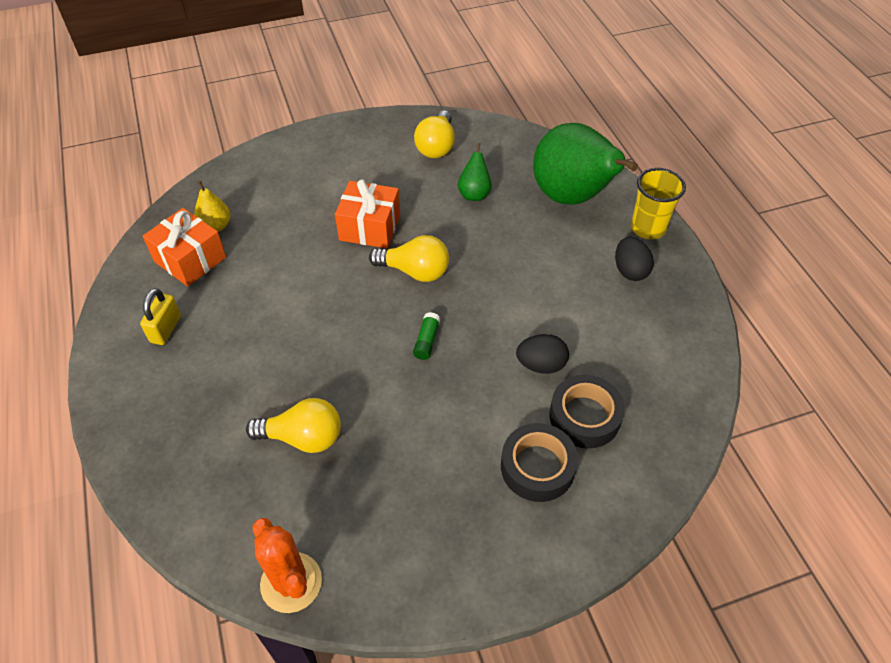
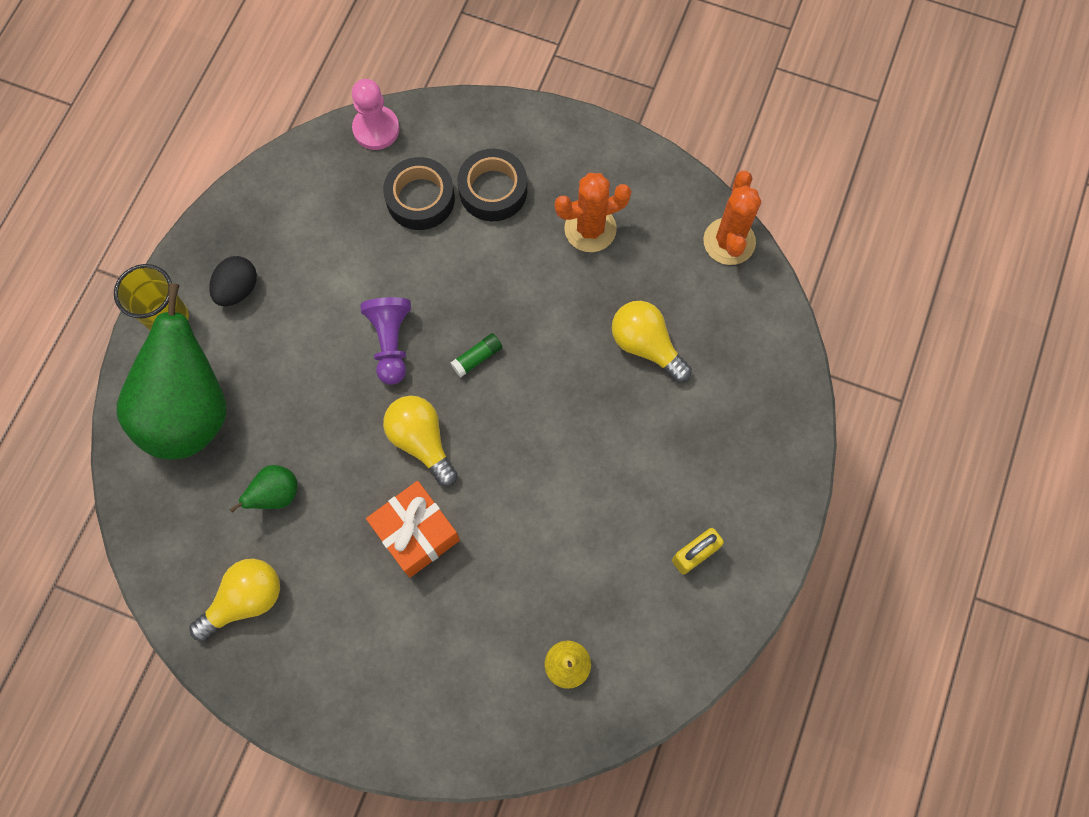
camera: 140 degrees left, 20 degrees up
(190, 259) = (621, 634): orange gift -> none
(427, 497) = (590, 229): none -> orange cactus
(496, 309) = (391, 343): none -> purple pawn
(541, 365) = (408, 263): black egg -> none
(680, 444) = (376, 129): none -> pink pawn

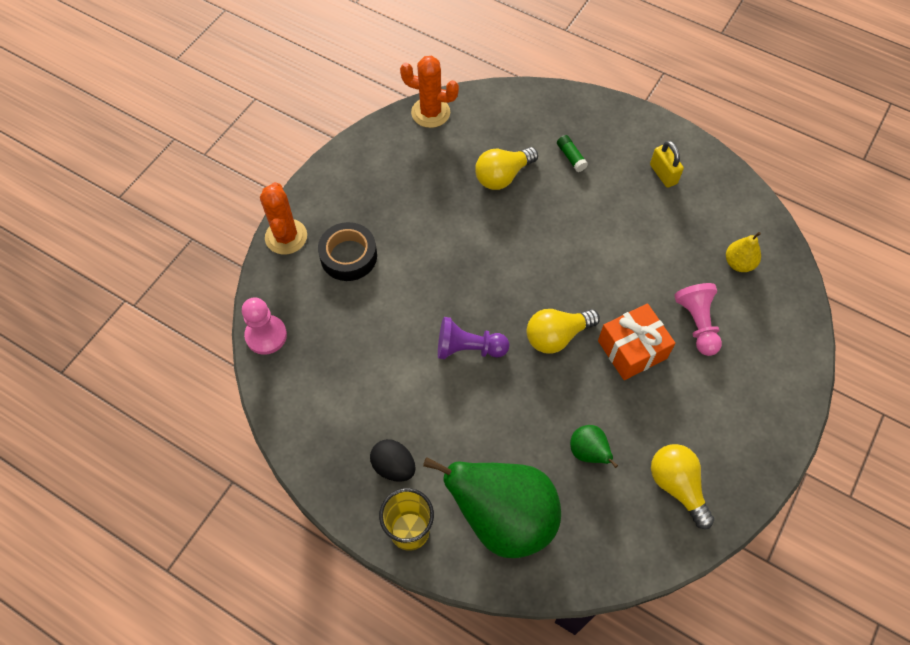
camera: 80 degrees left, 10 degrees down
(420, 198) = (342, 310): black tape -> none
(465, 613) = (697, 324): none -> pink pawn
(477, 358) = (492, 287): green glue stick -> green glue stick (571, 157)
(590, 229) = (399, 196): orange cactus -> orange cactus (286, 237)

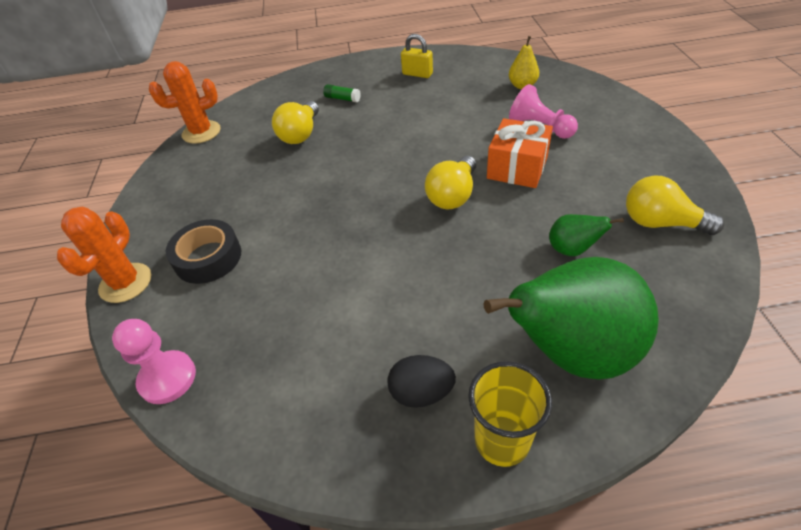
camera: 35 degrees left, 15 degrees down
(286, 237) = (126, 283): orange cactus -> orange cactus turned 60 degrees clockwise
(468, 348) = (390, 250): purple pawn -> none

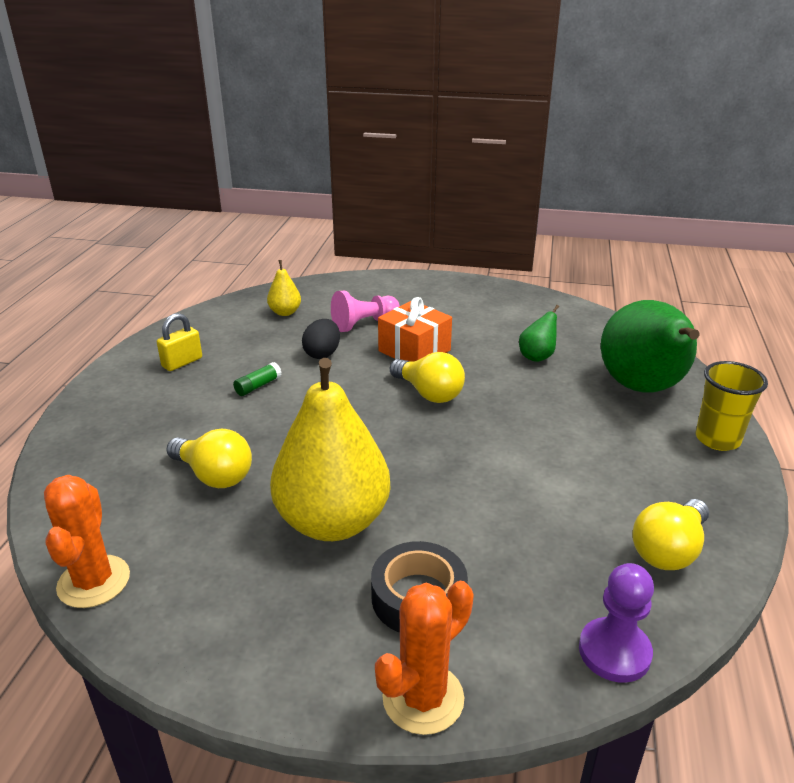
camera: 75 degrees left, 15 degrees down
(126, 283) = (423, 698): orange cactus -> orange cactus turned 75 degrees counterclockwise
(167, 378) = (614, 652): pink pawn -> purple pawn
(271, 197) = (333, 522): none -> yellow pear
(342, 99) = (168, 426): green glue stick -> green glue stick (258, 386)
(421, 392) = (667, 467): black egg -> black egg (322, 354)
(660, 223) = (527, 315): yellow light bulb -> yellow light bulb (668, 550)

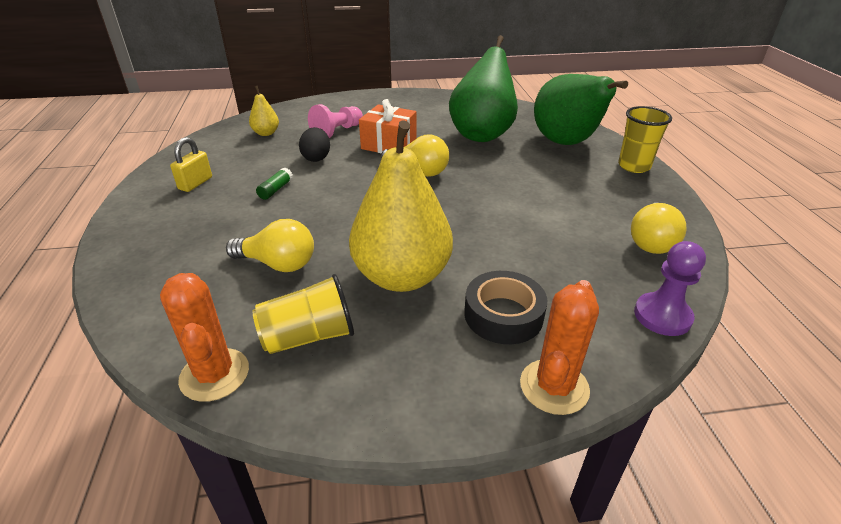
camera: 20 degrees left, 5 degrees up
(200, 565) = (309, 336): none -> yellow cup
(537, 356) = (482, 134): green pear -> green pear, size x2.31

